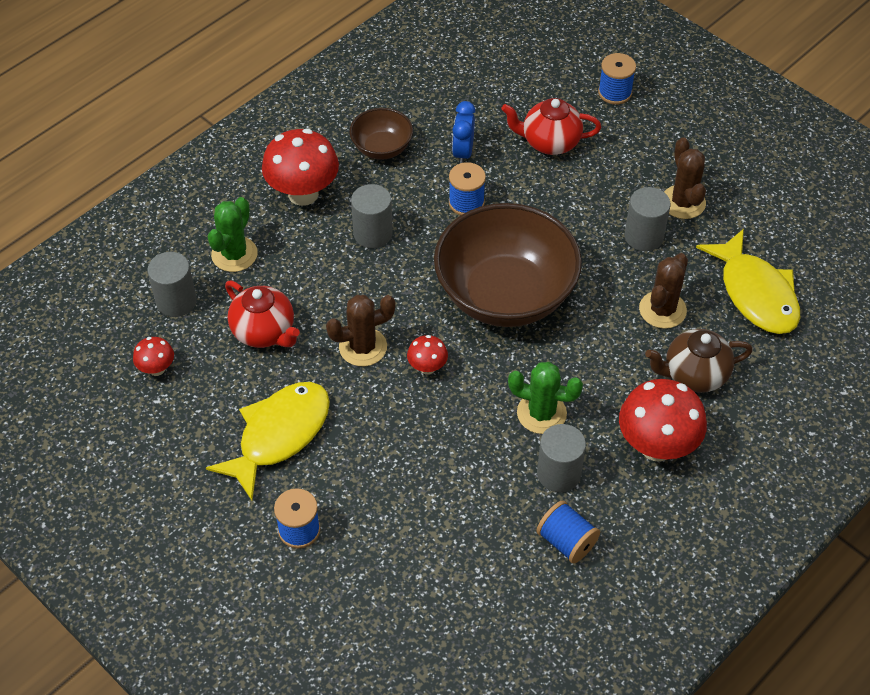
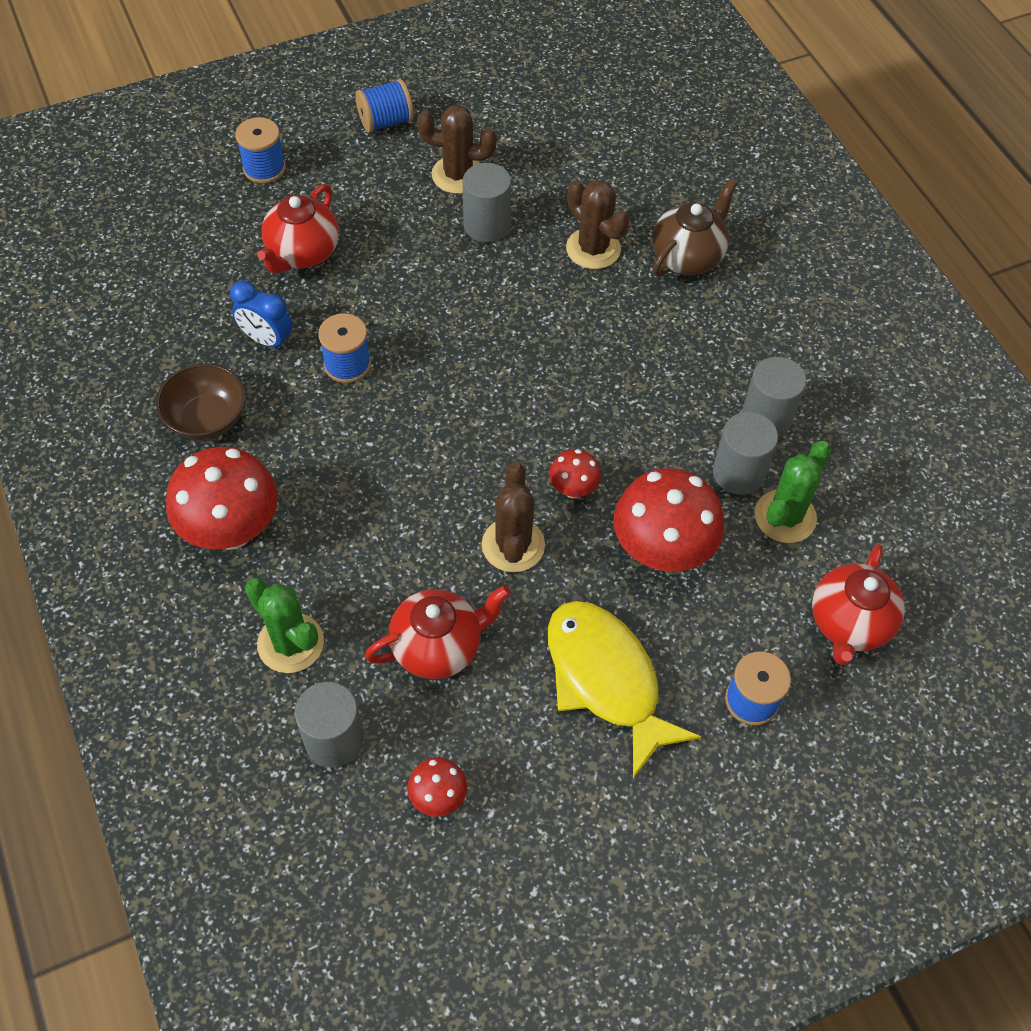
camera: 70 degrees left, 5 degrees up
(373, 233) = (342, 475): grey cylinder -> grey cylinder (738, 473)
(392, 579) = (849, 624): none -> red teapot
(505, 295) = (504, 377): brown bowl -> none
(541, 413) = (682, 404): green cactus -> green cactus (785, 516)
(566, 541) = (853, 443): blue spool -> blue spool (386, 121)
(656, 446) = (763, 322): red mushroom -> red mushroom (661, 551)
(694, 375) = (688, 257): brown teapot -> brown teapot turned 150 degrees counterclockwise
(755, 293) = (608, 168): yellow fish -> none

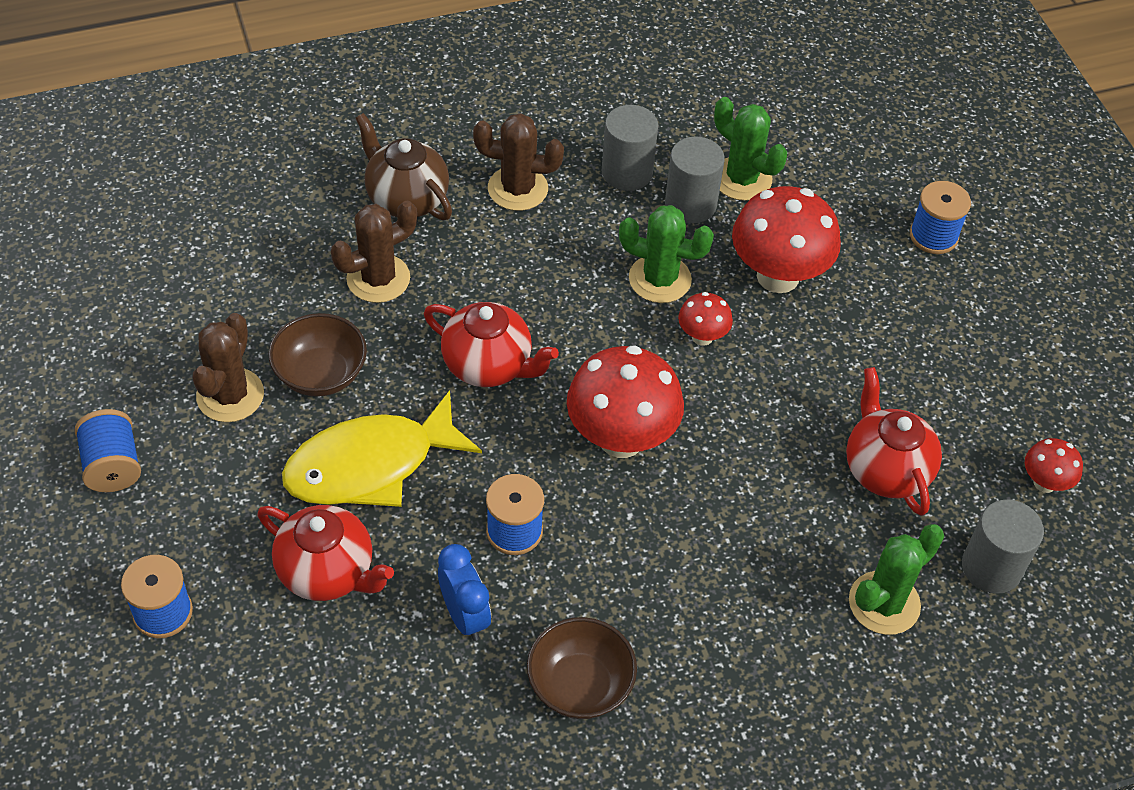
camera: 85 degrees left, 5 degrees down
(232, 530) = (741, 659): red mushroom -> red mushroom (621, 438)
(267, 340) = (465, 616): blue clock -> blue clock turned 60 degrees counterclockwise
(486, 225) = (321, 374): grey cylinder -> brown bowl
(513, 545) = (767, 395): brown cactus -> brown cactus (517, 189)
(606, 679) = (917, 338): yellow fish -> yellow fish (370, 465)
(636, 452) = (660, 279): none -> green cactus
(849, 624) = (856, 156): red teapot -> red teapot (489, 365)

